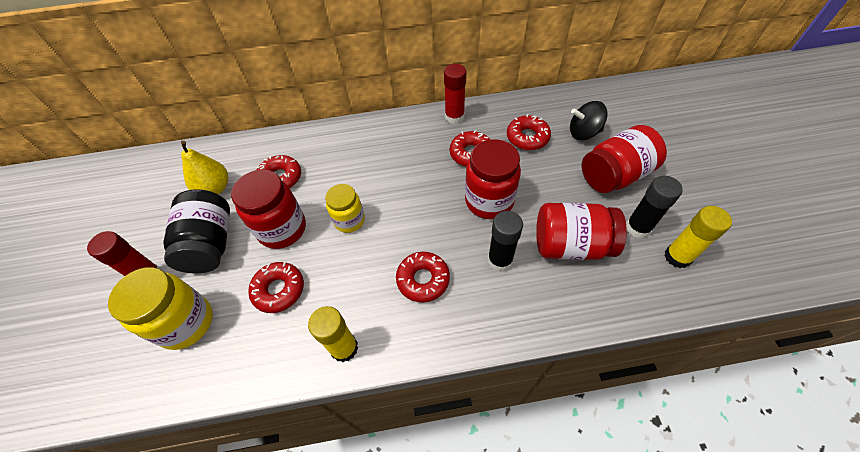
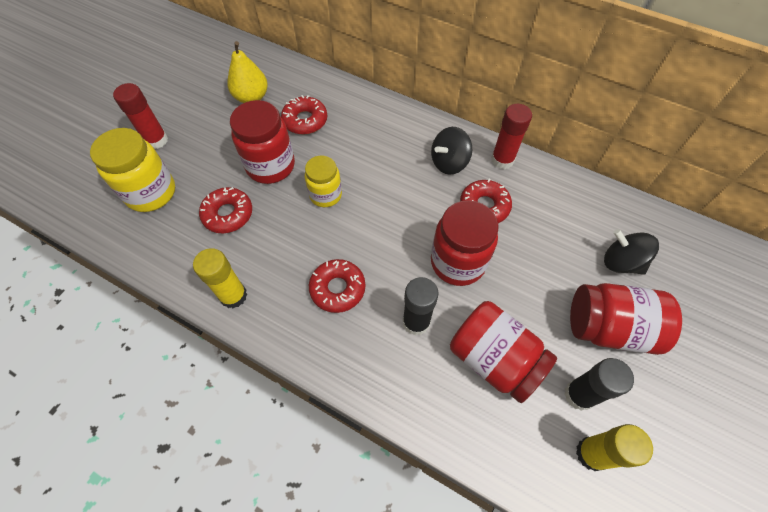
camera: 35 degrees right, 5 degrees up
(211, 244) = (213, 142): black jar -> none
(420, 140) = (449, 162): none -> black spinning top
(527, 137) = (555, 227): red donut -> none

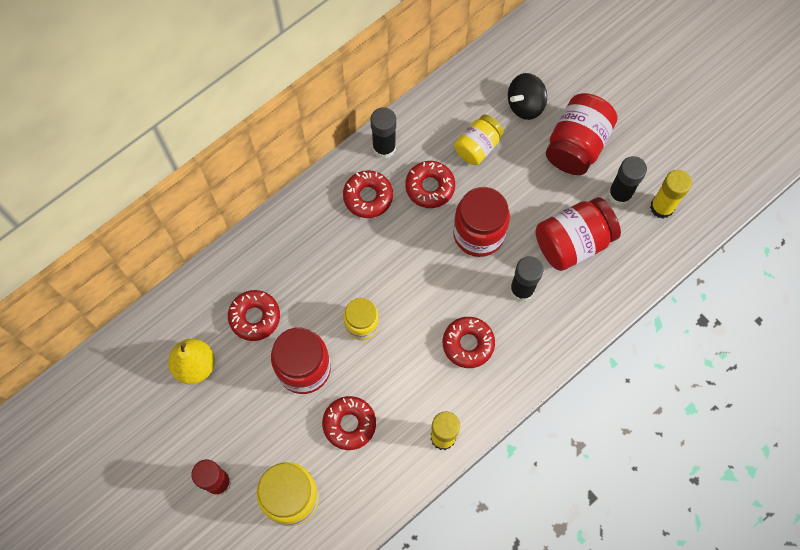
camera: 70 degrees left, 10 degrees up
(449, 162) = (368, 197): black spinning top -> red donut
(502, 160) = (384, 148): red glue stick -> black glue stick
(548, 233) = (477, 147): none -> yellow jar

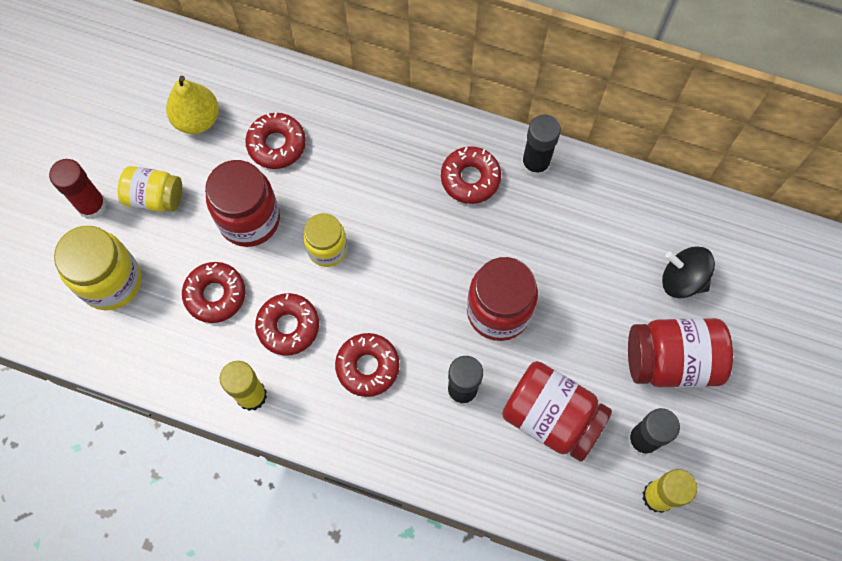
camera: 60 degrees right, 0 degrees up
(430, 187) = (520, 233): red donut -> red donut (288, 326)
(477, 147) = (598, 256): yellow jar -> yellow jar (155, 197)

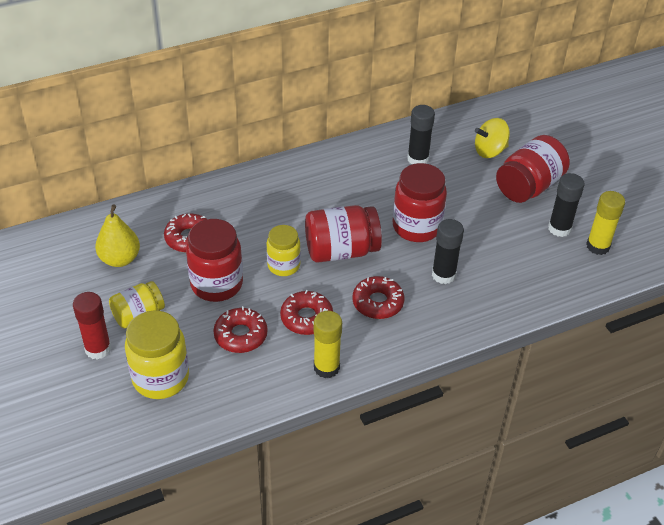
camera: 45 degrees left, 25 degrees down
(470, 178) = (326, 180): red donut -> none
(535, 164) = (353, 152): black glue stick -> black glue stick (418, 159)
(551, 417) = (504, 252): red jar -> red jar (341, 251)
(682, 280) = (490, 151): black spinning top -> yellow spinning top

